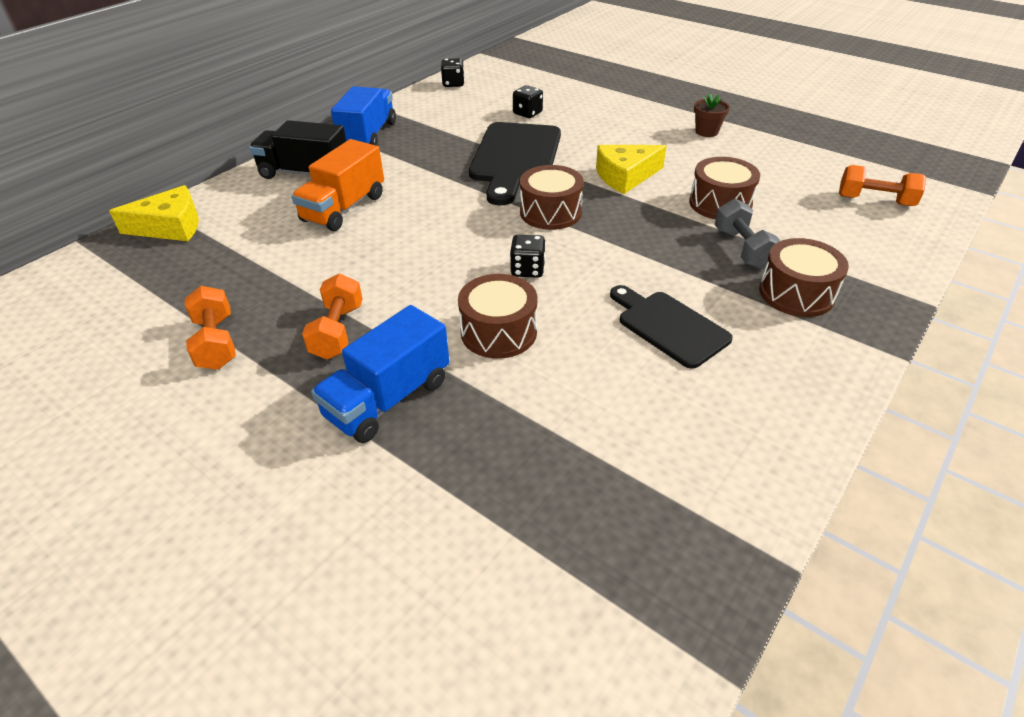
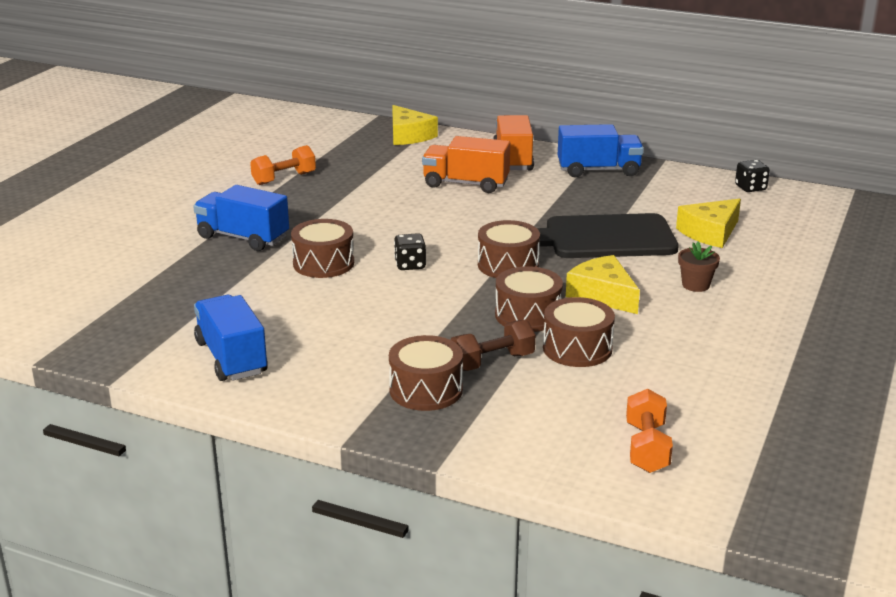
camera: 75 degrees right, 15 degrees down
(305, 173) = (512, 160): black truck -> orange truck
(337, 331) = (306, 211): orange dumbbell -> none
(527, 113) = (710, 233): black dice -> yellow cheese
(655, 217) = (528, 315): none -> brown drum
(669, 326) = (353, 329): black cutting board -> none
(706, 132) = (752, 337): brown flower pot -> brown flower pot (695, 285)
(729, 433) = (231, 358): none -> blue truck
(742, 249) = (492, 362): grey dumbbell -> brown dumbbell

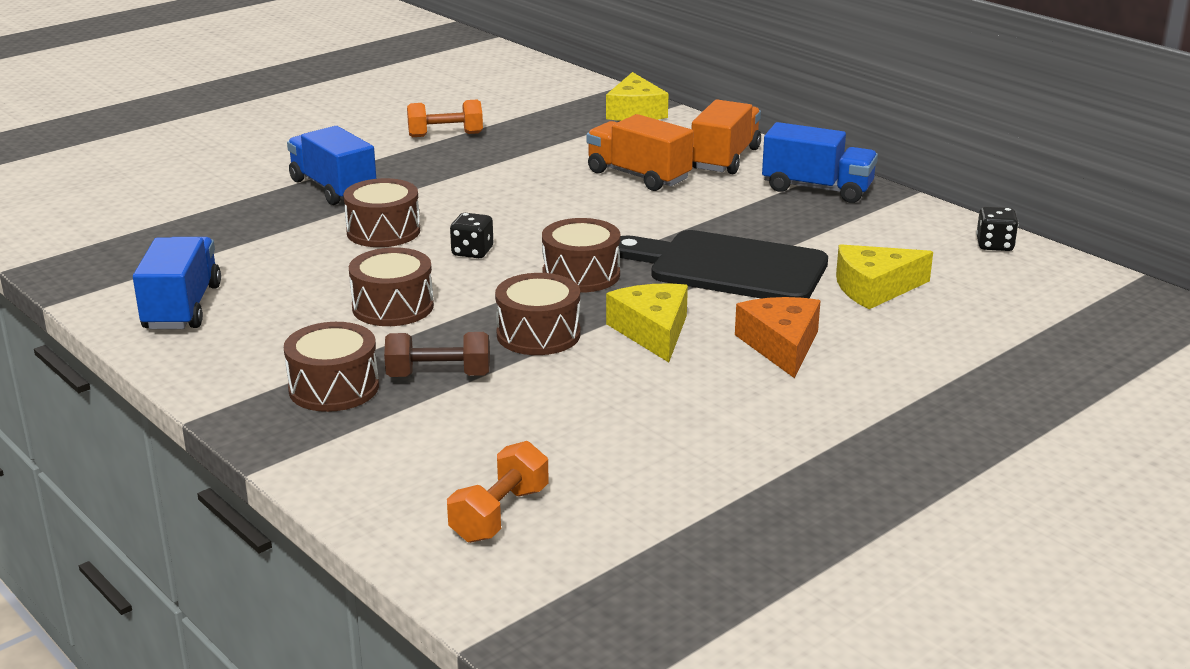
camera: 25 degrees right, 0 degrees up
(577, 348) = (551, 384): brown drum -> brown drum (393, 307)
(695, 285) = (781, 345): brown flower pot -> orange cheese

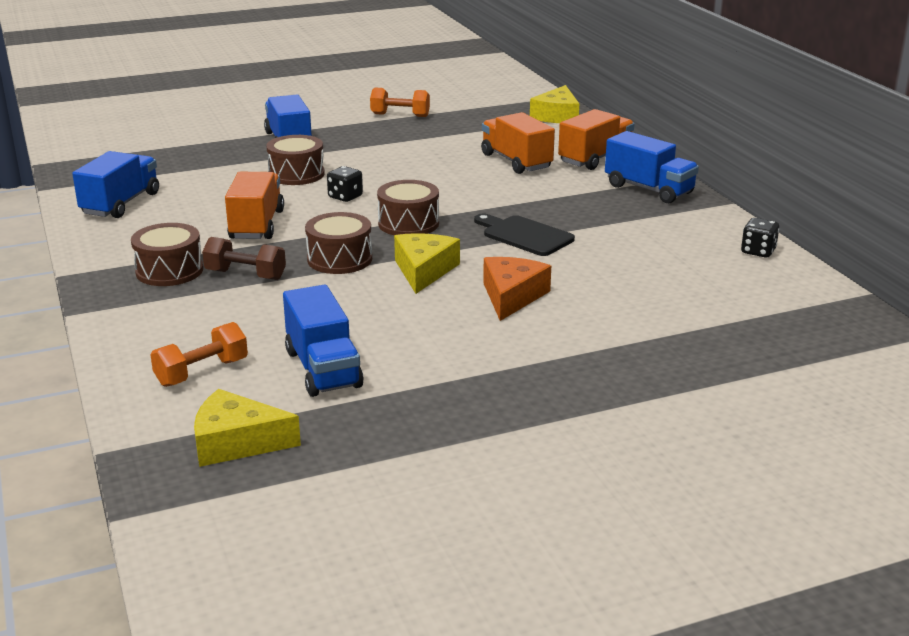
camera: 20 degrees right, 0 degrees up
(393, 307) = (256, 225): brown drum -> orange truck
(644, 479) = (323, 369): none -> blue truck
(729, 267) = (524, 235): black cutting board -> black cutting board, size x0.62
(874, 288) = (626, 268): yellow cheese -> yellow cheese (236, 442)

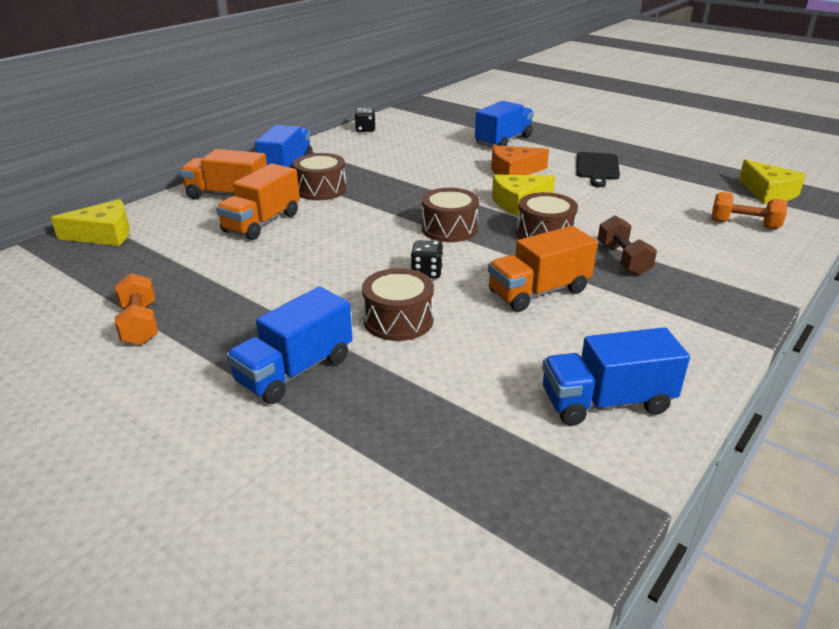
camera: 120 degrees left, 5 degrees up
(169, 271) = (671, 294): brown drum -> brown drum (321, 189)
(323, 369) = (674, 195): blue truck -> blue truck (503, 141)
(524, 235) = (418, 187): black cutting board -> black cutting board (597, 168)

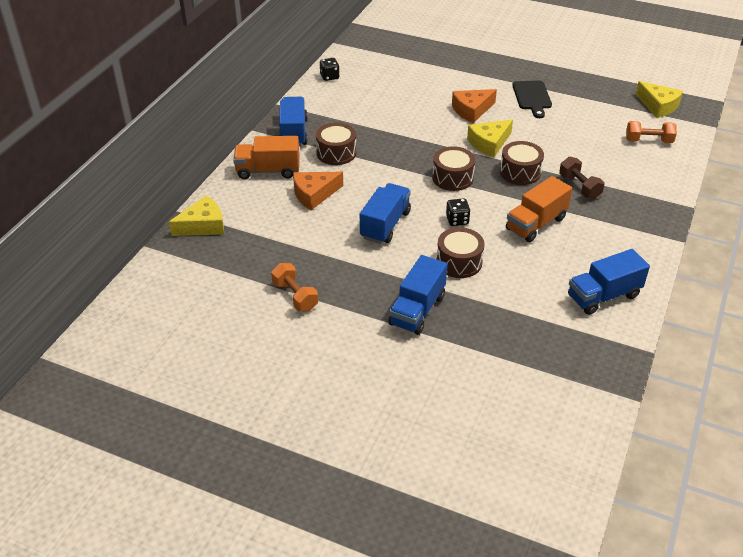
camera: 15 degrees left, 10 degrees up
(262, 223) = (314, 194): orange truck -> orange cheese
(503, 141) = (449, 75): blue truck -> blue truck (385, 225)

